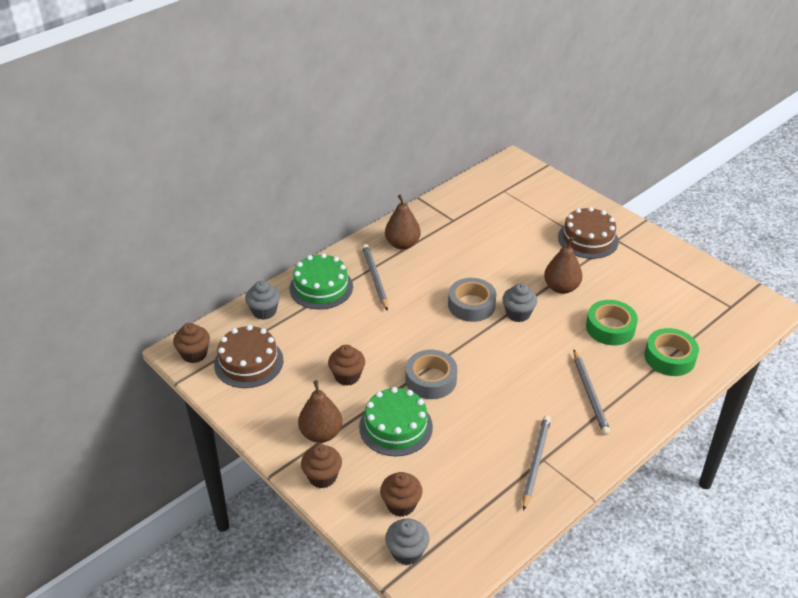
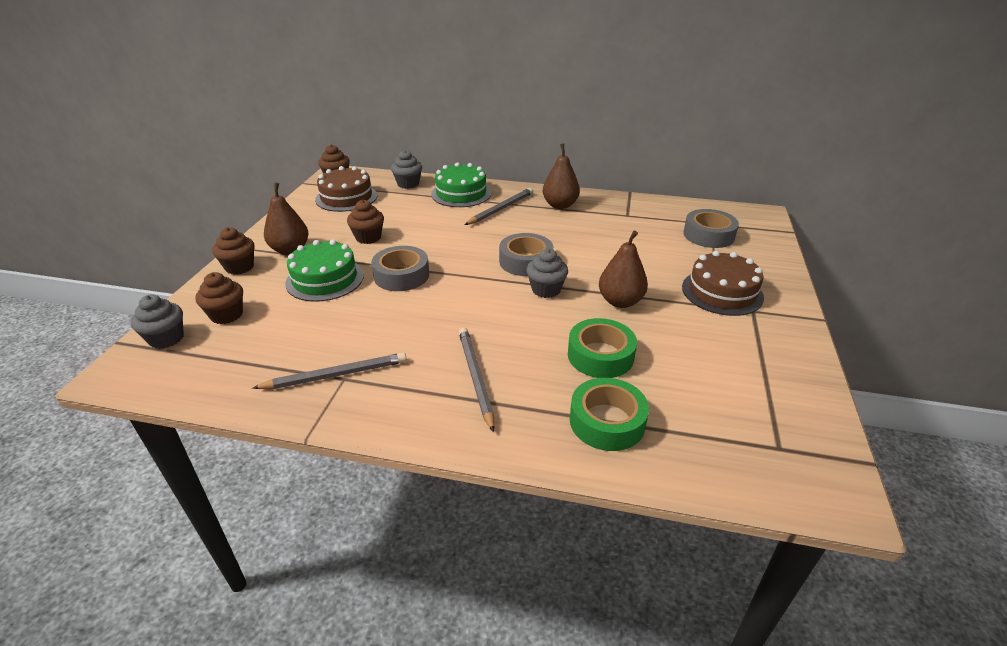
camera: 55 degrees right, 5 degrees down
(518, 201) = (708, 235): none -> grey tape
(590, 394) = (475, 377): grey pencil -> grey pencil turned 120 degrees clockwise

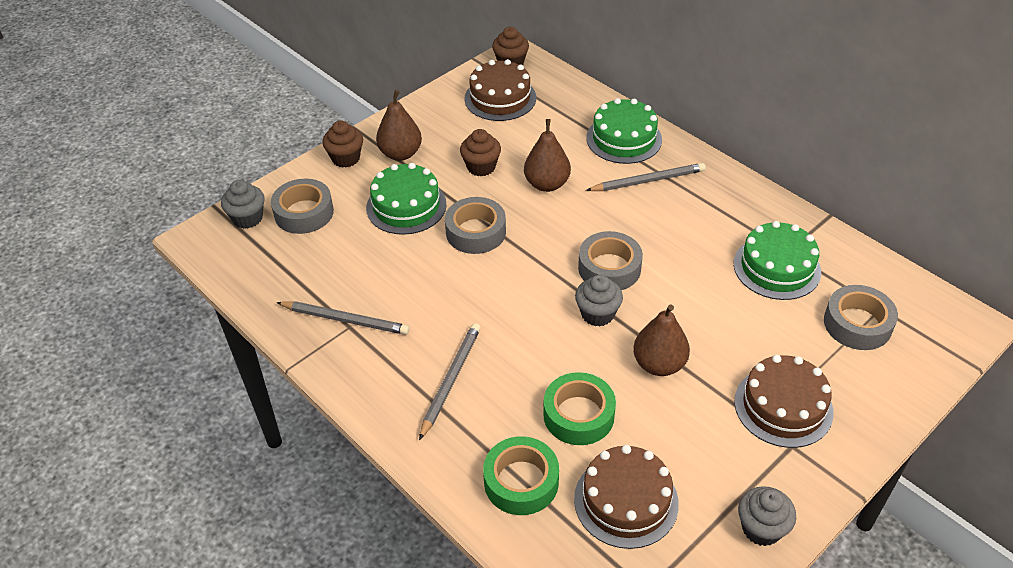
camera: 35 degrees right, 10 degrees up
(226, 315) = (304, 213): brown cupcake -> grey tape
(408, 184) = (578, 101): grey cupcake -> grey cupcake (761, 528)
(560, 205) = (721, 202): brown pear -> brown pear (547, 184)
(631, 225) = (777, 267): none -> green cake
(695, 394) = (626, 501): none -> brown cake

